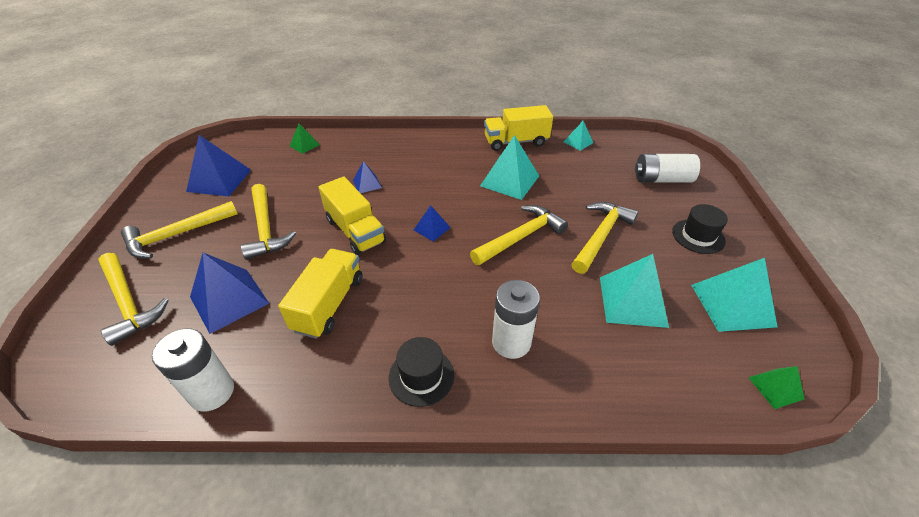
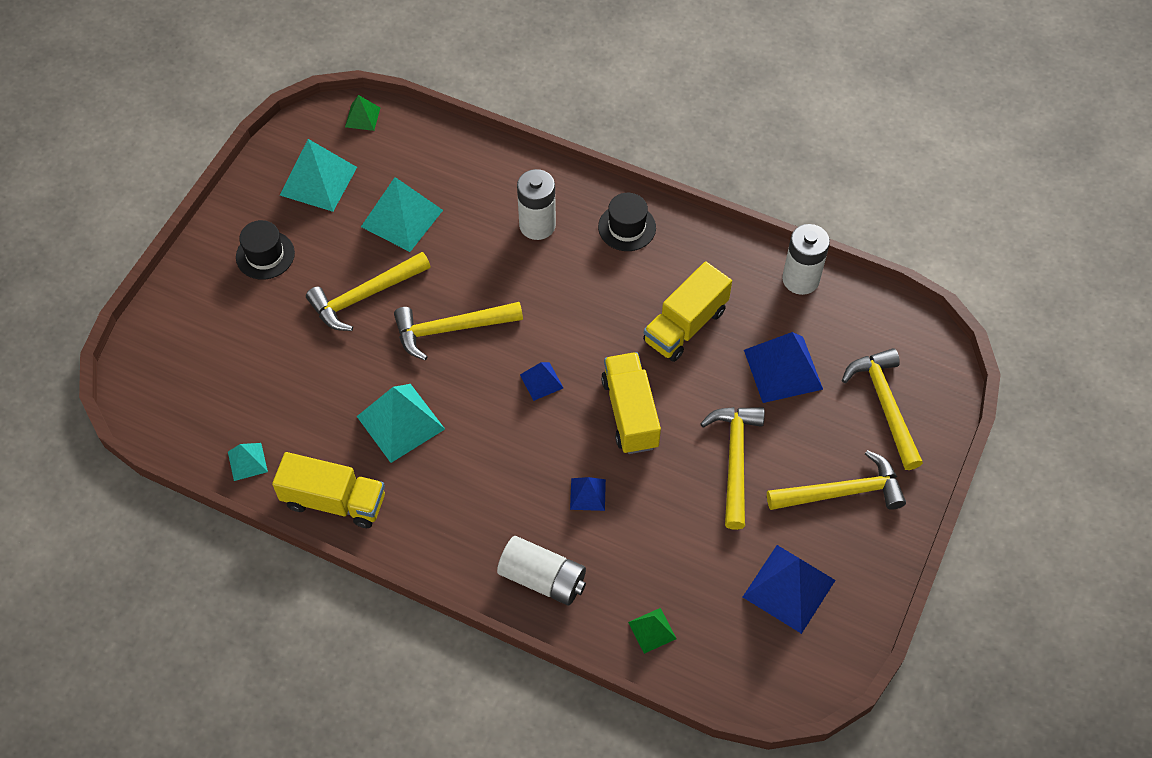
camera: 155 degrees left, 15 degrees up
(662, 179) = (212, 345): white battery -> white battery (542, 578)

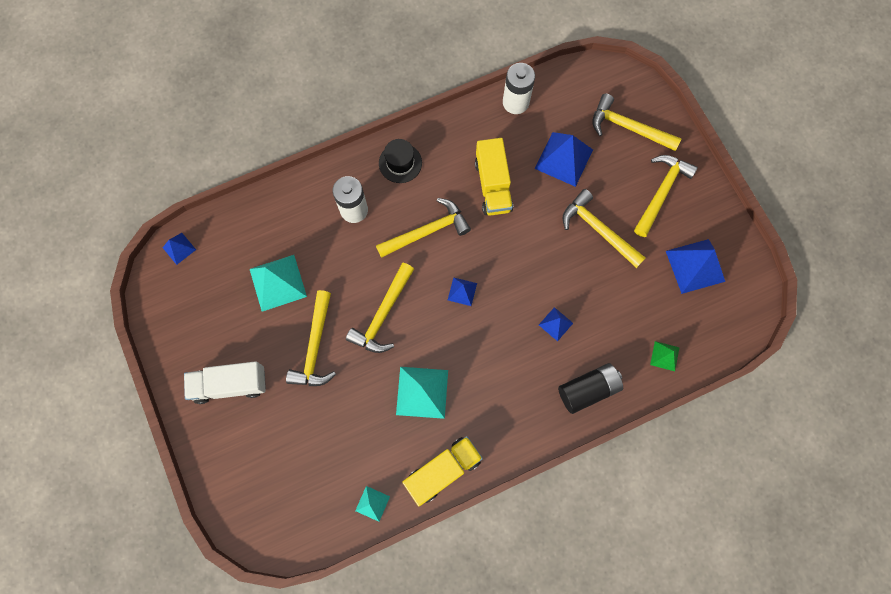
camera: 50 degrees left, 15 degrees up
(265, 255) = (230, 384): black hat -> white truck
(318, 181) = (203, 311): turquoise pyramid -> none
(362, 117) = (179, 248): green pyramid -> blue pyramid
(542, 578) = (588, 389): white battery -> black battery
(576, 303) = (427, 231): none -> yellow hammer
(630, 413) = (523, 260): yellow truck -> none

